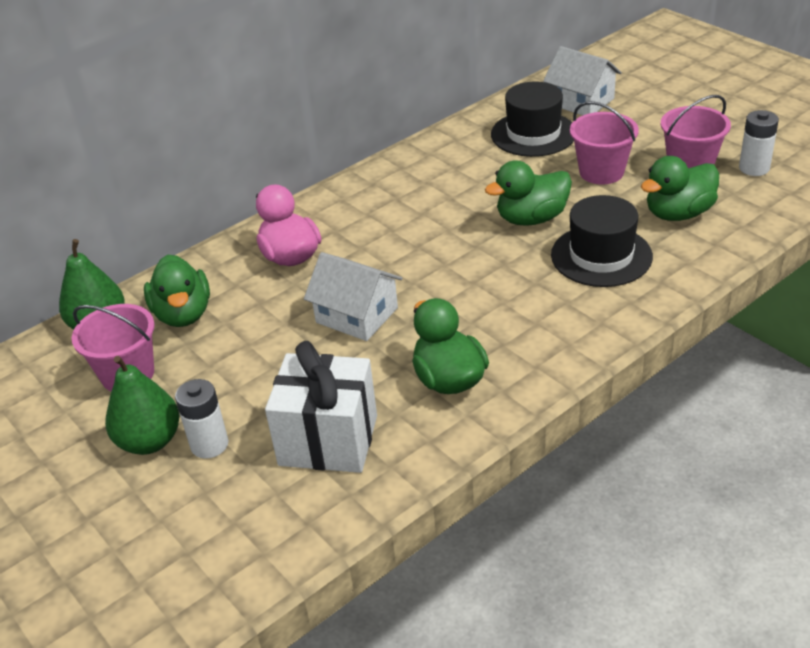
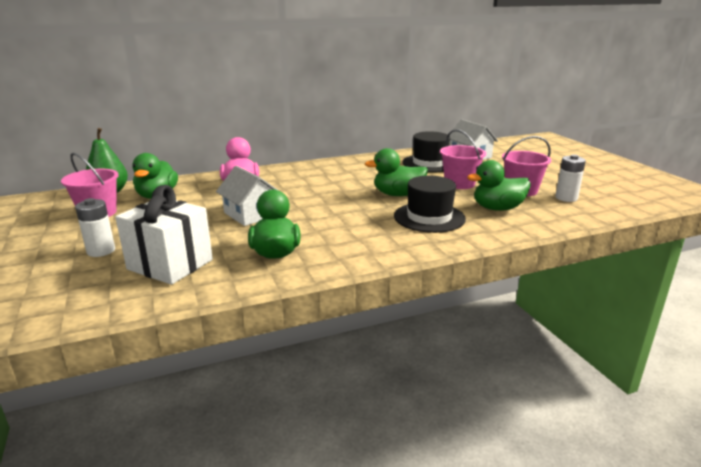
camera: 15 degrees right, 15 degrees down
(149, 441) = (71, 242): green pear -> none

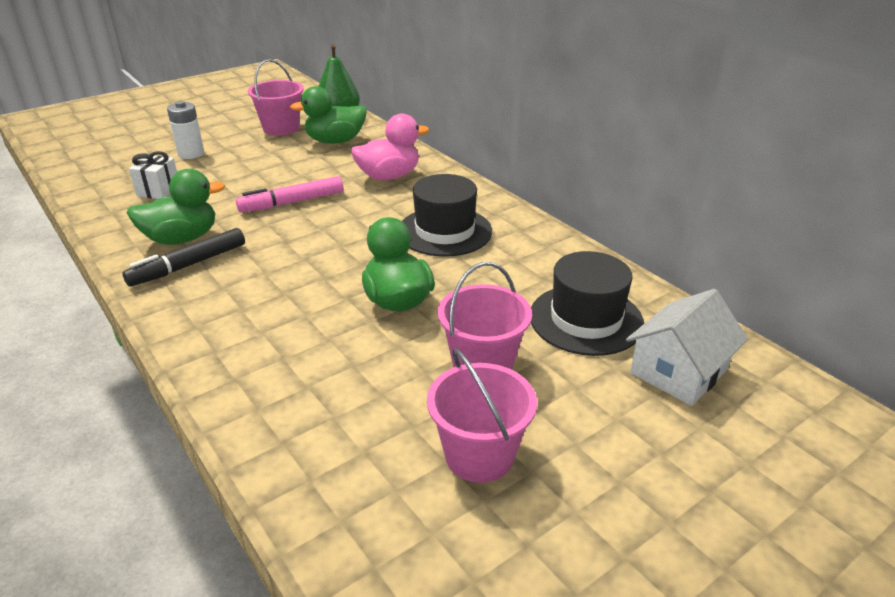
camera: 75 degrees right, 10 degrees up
(170, 264) = (158, 190): white gift -> white gift, size x0.52
(251, 214) = (292, 202): white house -> pink marker
(320, 250) = (188, 265): none -> black marker
(429, 217) = (305, 341): black hat -> black hat (445, 231)
(497, 208) = (363, 419): green duck -> none
(566, 198) = (458, 535): white battery -> none

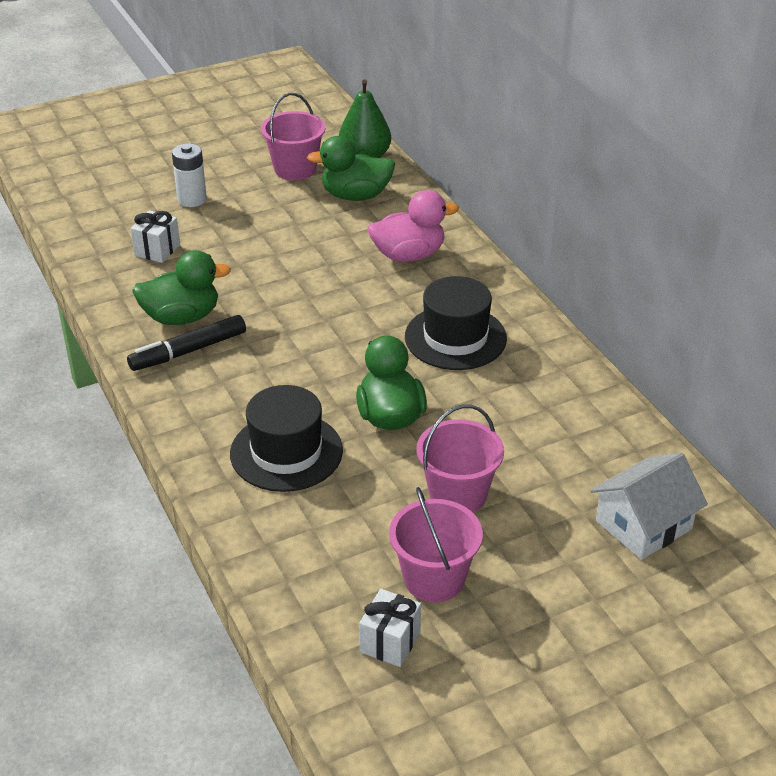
camera: 10 degrees right, 5 degrees up
(292, 202) = (298, 281): pink marker -> none
(445, 539) = (390, 642): none -> white gift
(586, 319) = (572, 460): black hat -> black hat (286, 452)

